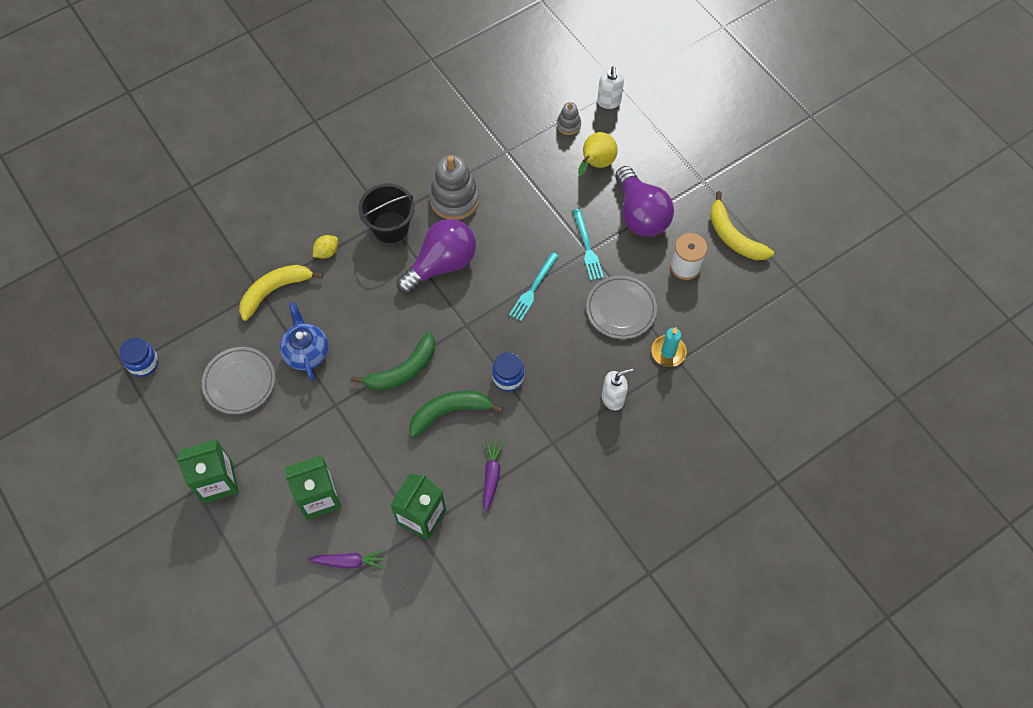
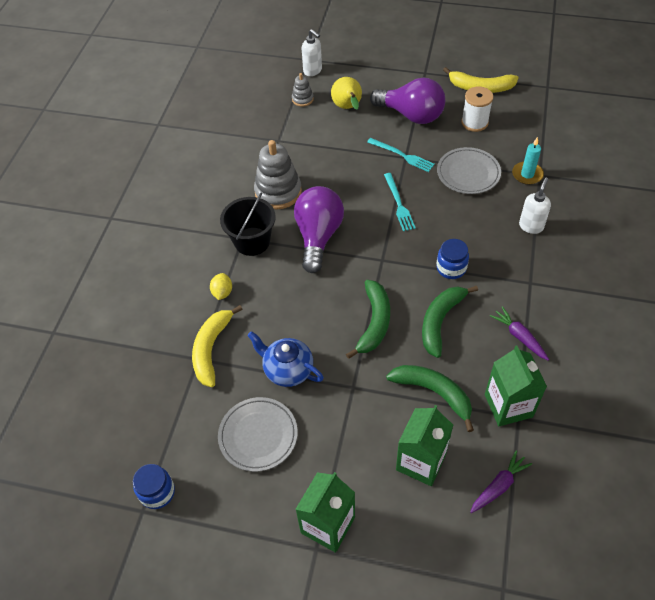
camera: 40 degrees left, 10 degrees down
(383, 460) = (434, 393): none -> green banana

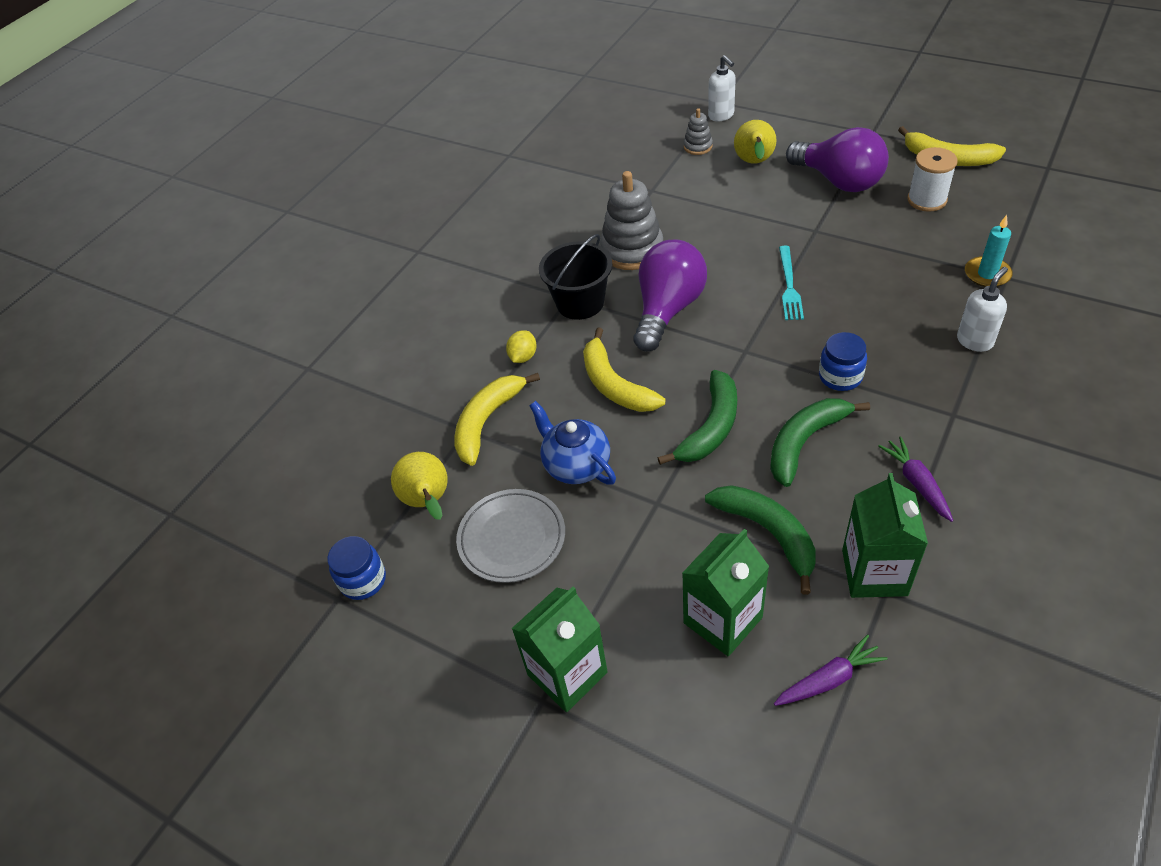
camera: 20 degrees right, 5 degrees down
(187, 421) = (428, 502): none -> yellow pear
(297, 302) = (614, 384): none -> yellow banana
(402, 155) = (811, 228): turquoise fork -> none
(468, 173) = (899, 261): grey plate -> none

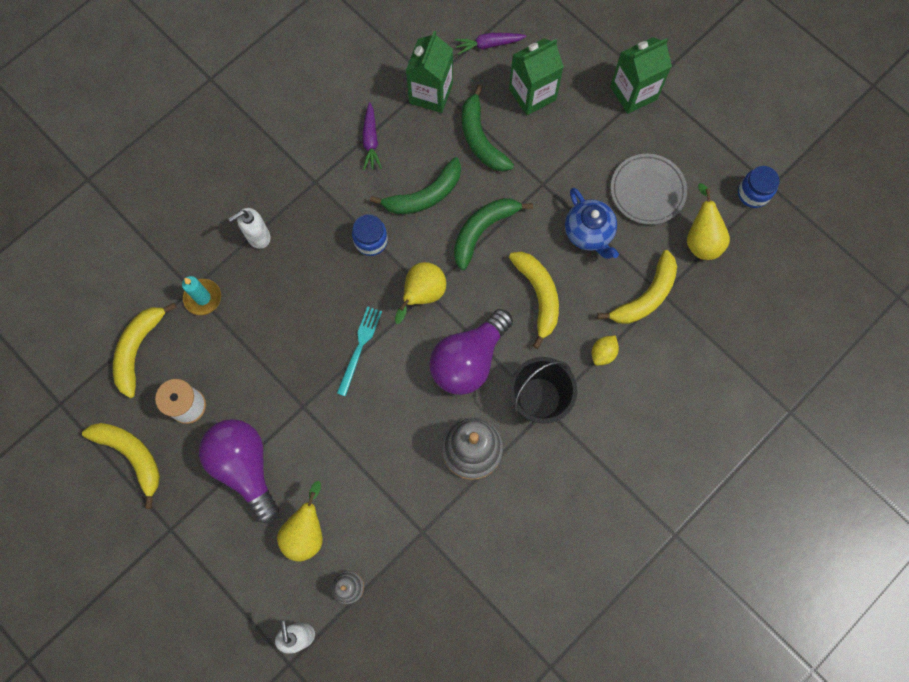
camera: 170 degrees left, 25 degrees up
(748, 347) = (422, 295): none -> yellow pear
(1013, 220) = (138, 349): none -> yellow banana

